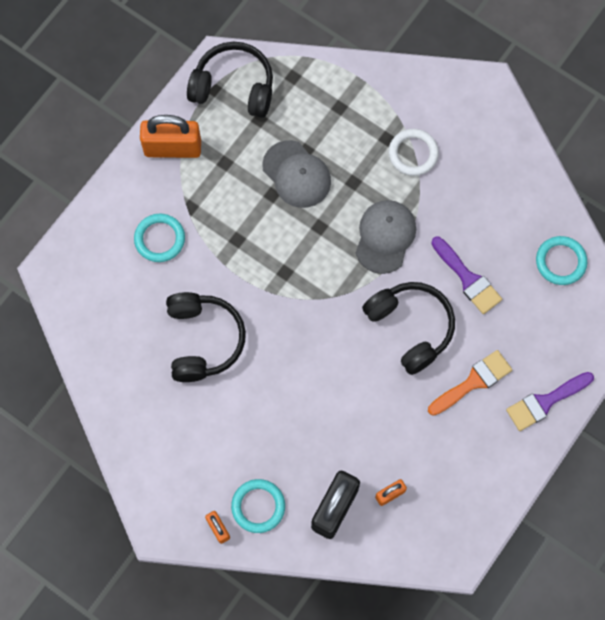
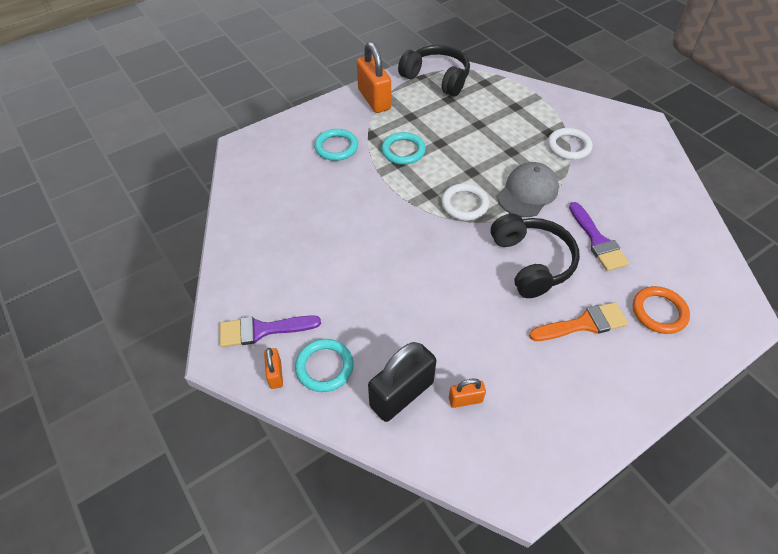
camera: 20 degrees right, 20 degrees down
(173, 148) = (374, 99): orange padlock -> orange padlock turned 45 degrees clockwise
(203, 340) = (338, 220): black headphones -> none
(296, 174) = (465, 136): grey cap -> none
(325, 275) = (464, 204): none -> white ring
(538, 345) = (659, 312): none -> orange ring
(545, 402) = (659, 364): purple brush -> purple brush (262, 330)
(560, 261) = (693, 252): turquoise ring -> turquoise ring (403, 151)

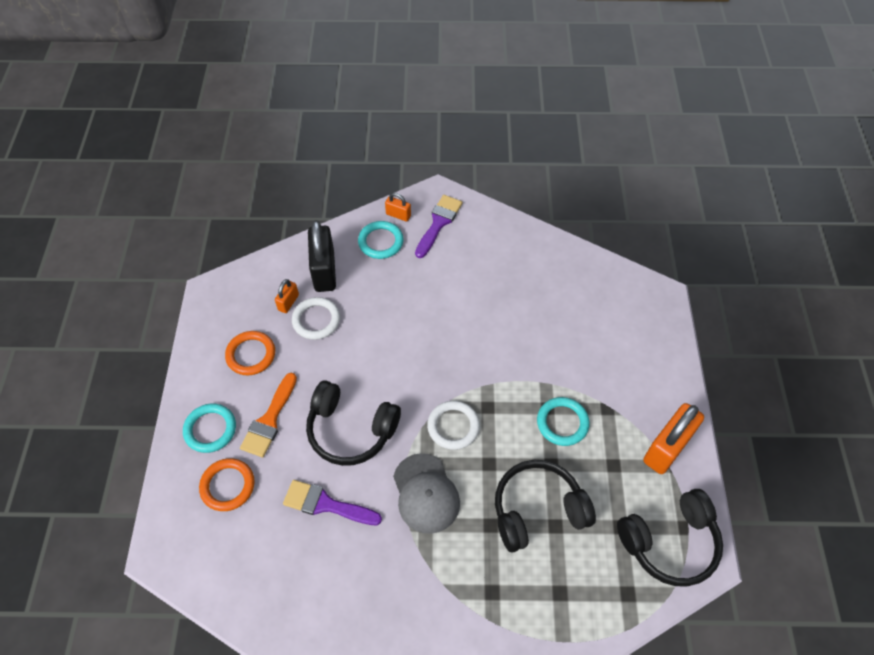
camera: 125 degrees right, 5 degrees up
(336, 147) = (607, 368): turquoise ring -> turquoise ring (210, 429)
(374, 99) = (667, 448): orange padlock -> orange padlock turned 60 degrees counterclockwise
(477, 136) = (537, 510): none -> black headphones
(547, 388) = (251, 355): none -> orange ring
(569, 146) = (456, 594): white ring -> white ring (316, 320)

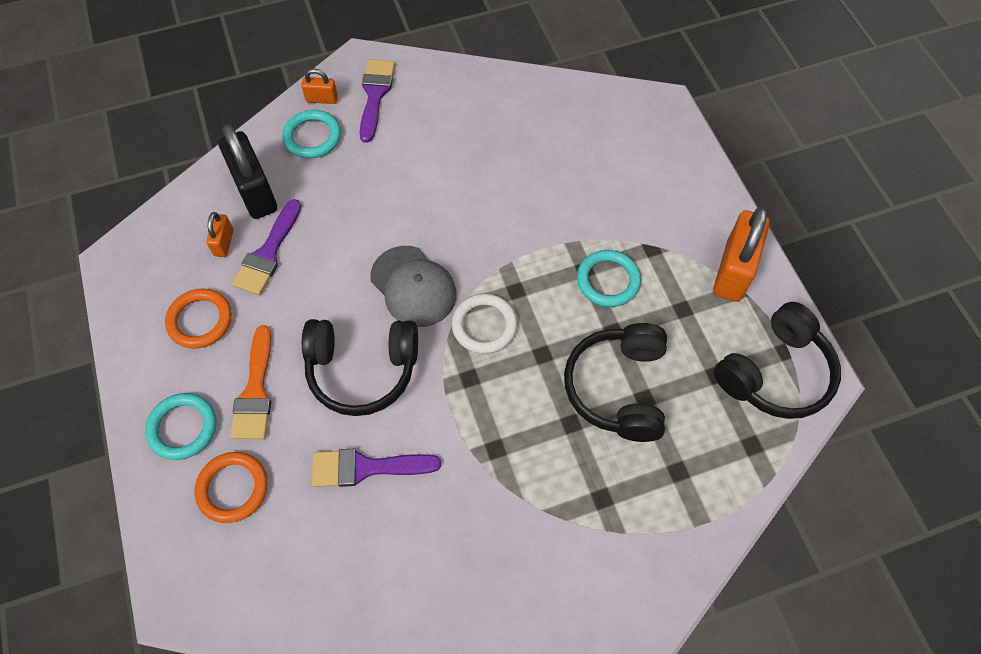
camera: 20 degrees left, 5 degrees up
(316, 320) = (268, 253): white ring -> purple brush
(425, 493) = (481, 413): grey cap -> grey cap (413, 286)
(537, 510) = (618, 388): black headphones -> black headphones turned 45 degrees counterclockwise

